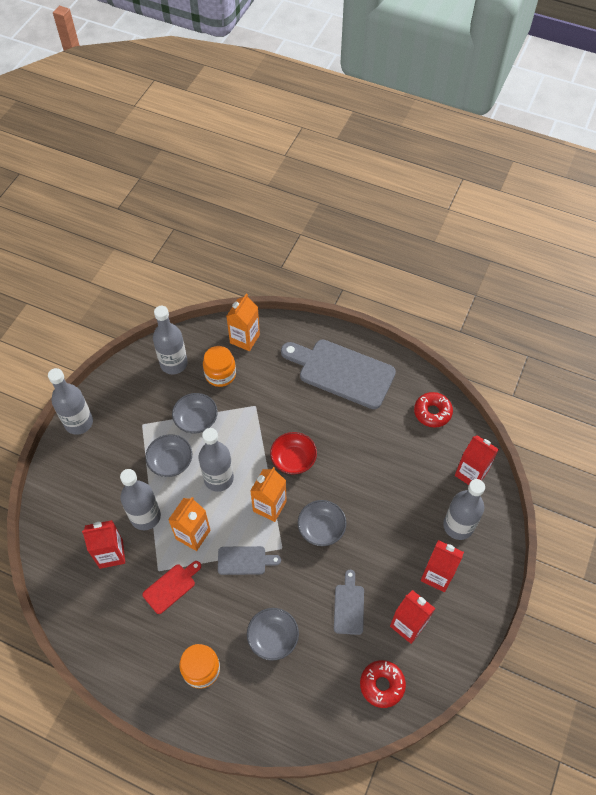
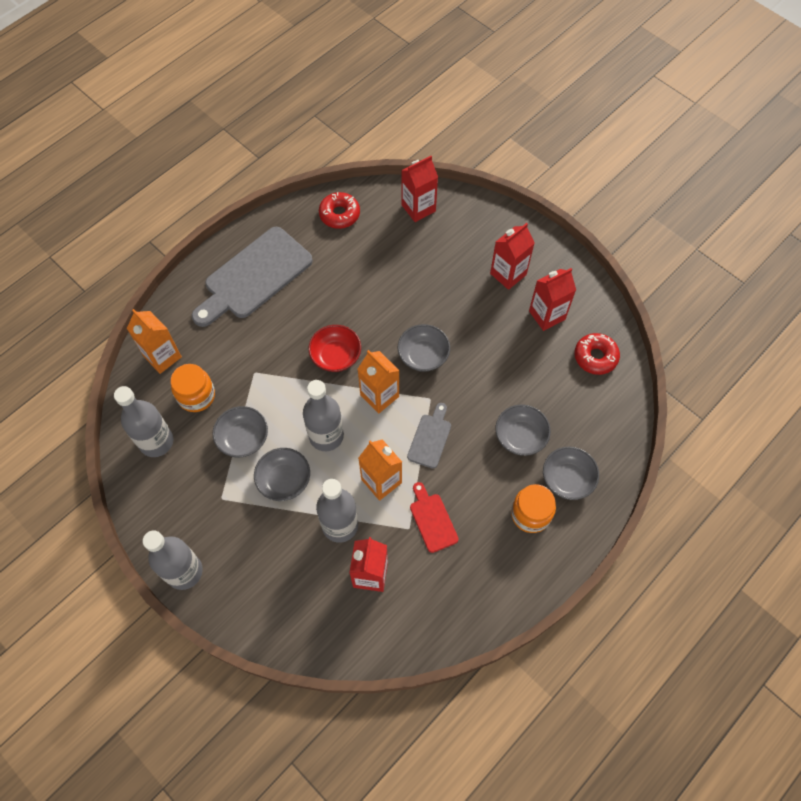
camera: 70 degrees left, 5 degrees up
(245, 693) = (567, 479): none -> grey bowl
(349, 606) = (512, 358): grey cutting board -> none
(458, 526) = (466, 239): grey bottle -> none

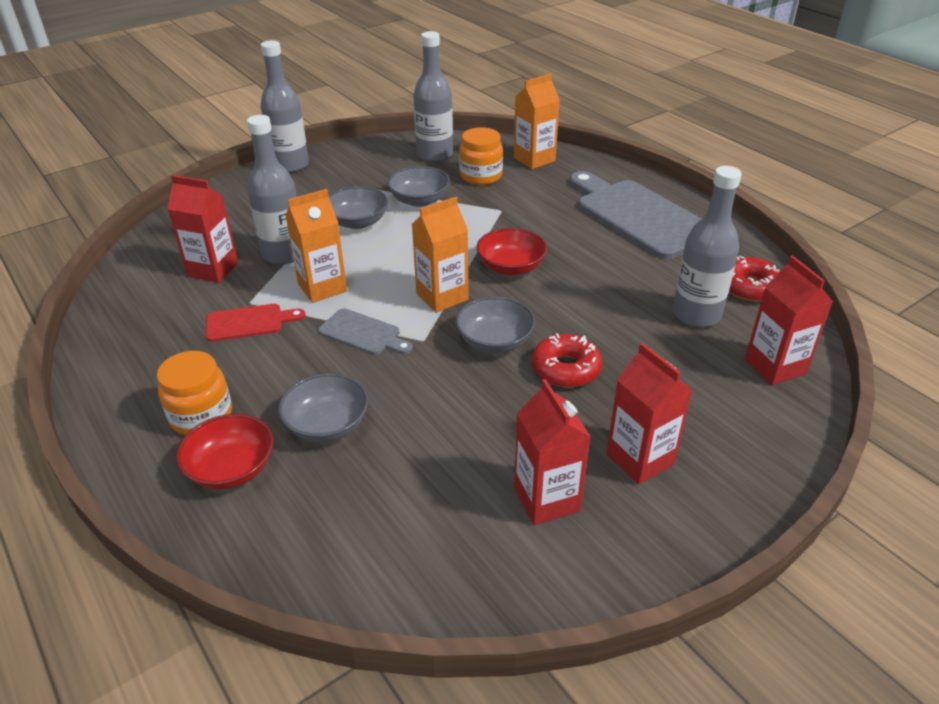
camera: 100 degrees right, 25 degrees down
(326, 436) = (400, 252): grey bottle -> grey bottle (696, 314)
(567, 479) = (231, 469): grey bowl -> red bowl
(595, 357) = (443, 557): red donut -> red donut (565, 369)

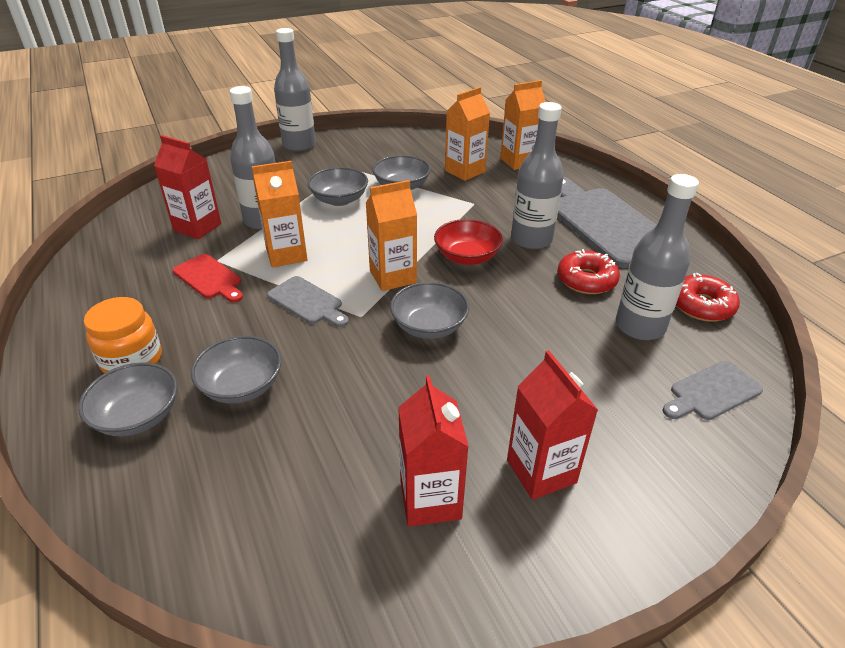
camera: 10 degrees right, 0 degrees up
(231, 469) = (138, 416): red bowl -> grey bowl
(249, 322) = (209, 278): red cutting board -> red cutting board turned 45 degrees clockwise
(435, 155) = (429, 148): grey bottle -> grey bottle (531, 239)
(481, 176) = (465, 171): orange jar -> orange carton
(565, 369) = (491, 363): red donut -> red donut (586, 280)
(775, 366) = (712, 392): red carton -> grey cutting board

